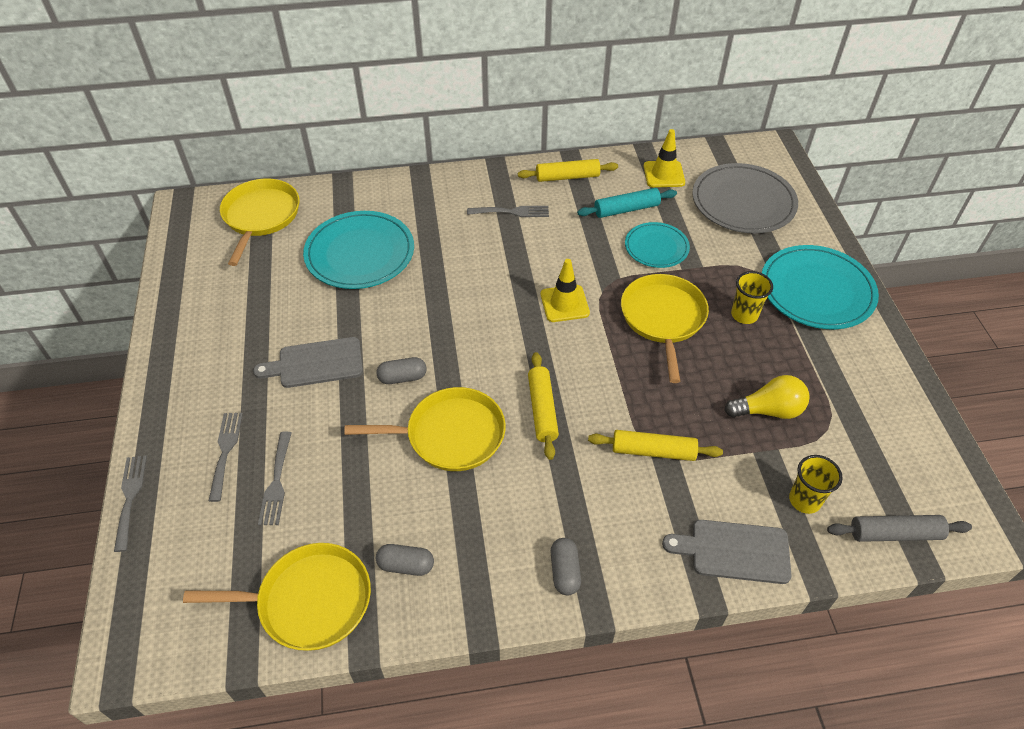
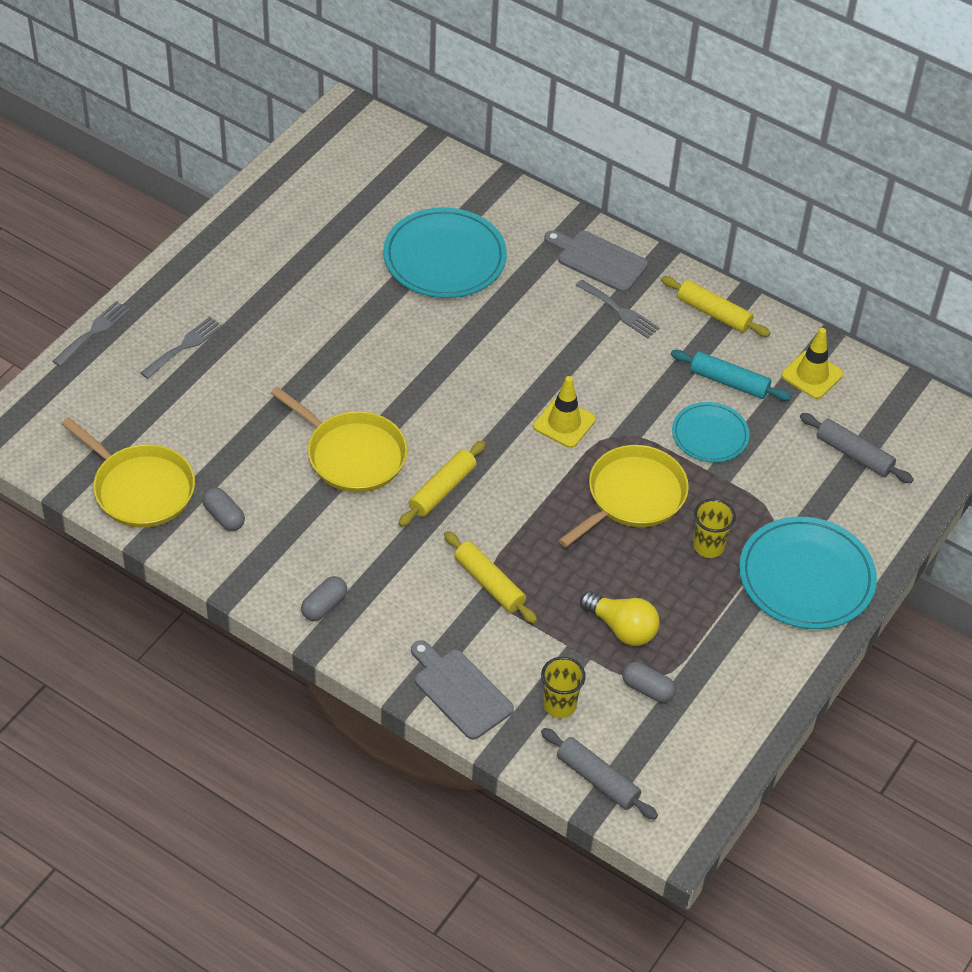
camera: 40 degrees right, 0 degrees up
(261, 216) = (399, 166): yellow pan -> none
(276, 482) = (196, 395): grey fork -> none
(316, 363) = (312, 327): grey cutting board -> grey cutting board (598, 260)
(402, 377) = (365, 386): grey capsule -> grey capsule (647, 689)
(743, 202) = (853, 454): grey plate -> grey rolling pin

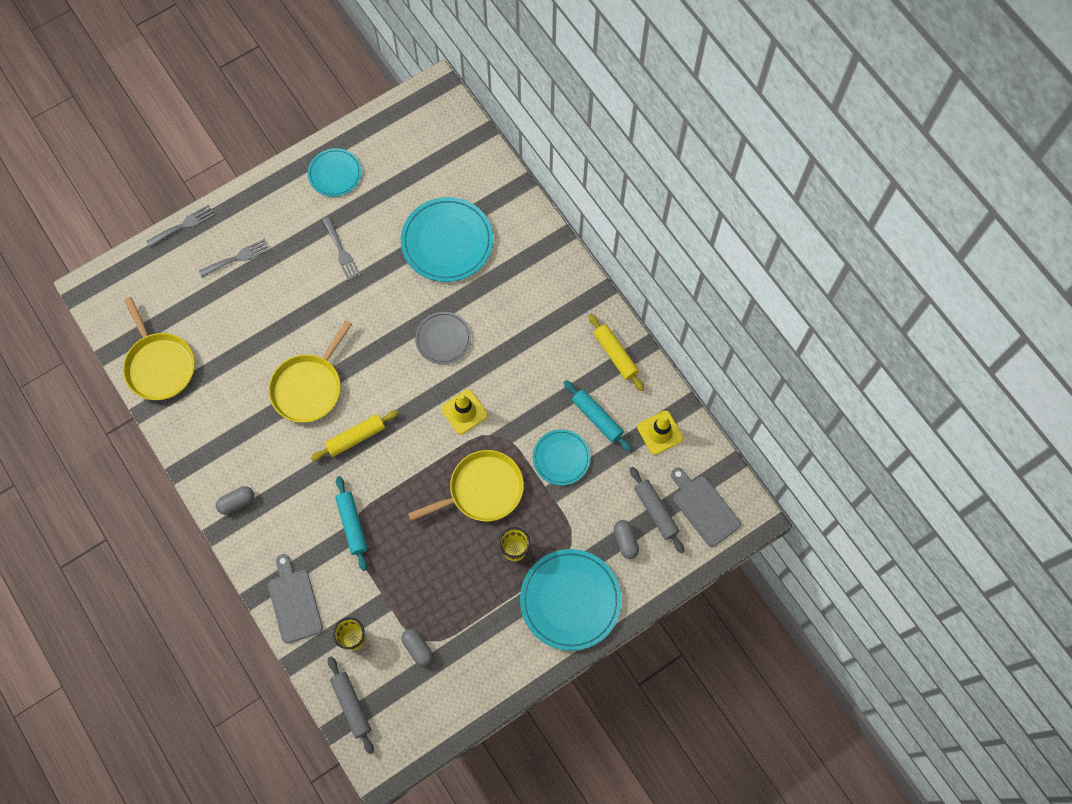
camera: 25 degrees right, 20 degrees up
(224, 516) = (203, 407): grey capsule -> grey capsule (625, 541)
(264, 227) = (335, 174): none -> turquoise plate
(352, 455) = (309, 387): yellow pan -> yellow pan turned 60 degrees clockwise
(489, 583) = (352, 525): yellow rolling pin -> turquoise rolling pin
(495, 356) = (443, 339): none -> grey plate
(598, 260) = (554, 280): grey cutting board -> grey cutting board (703, 508)
(620, 311) = (549, 330): grey fork -> grey fork (341, 251)
(622, 628) = (424, 594): yellow light bulb -> none

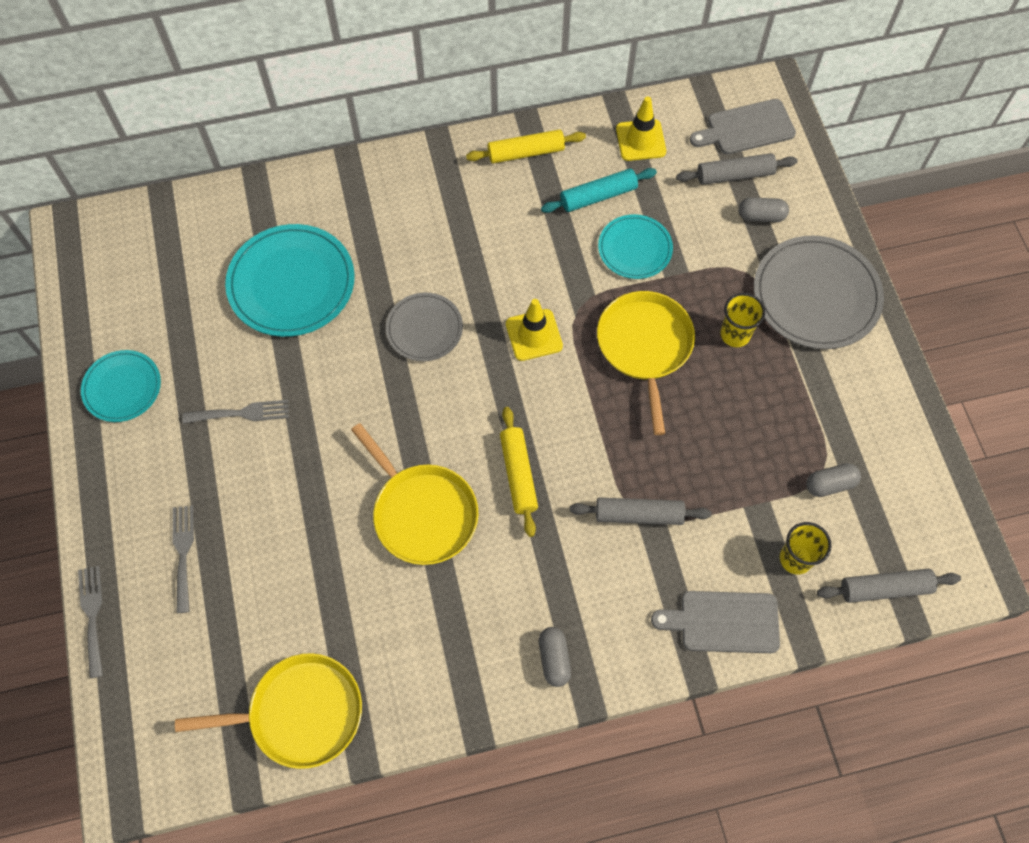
camera: 70 degrees left, 5 degrees down
(352, 525) = (639, 514): turquoise rolling pin -> grey rolling pin
(570, 600) = (816, 295): turquoise plate -> grey plate

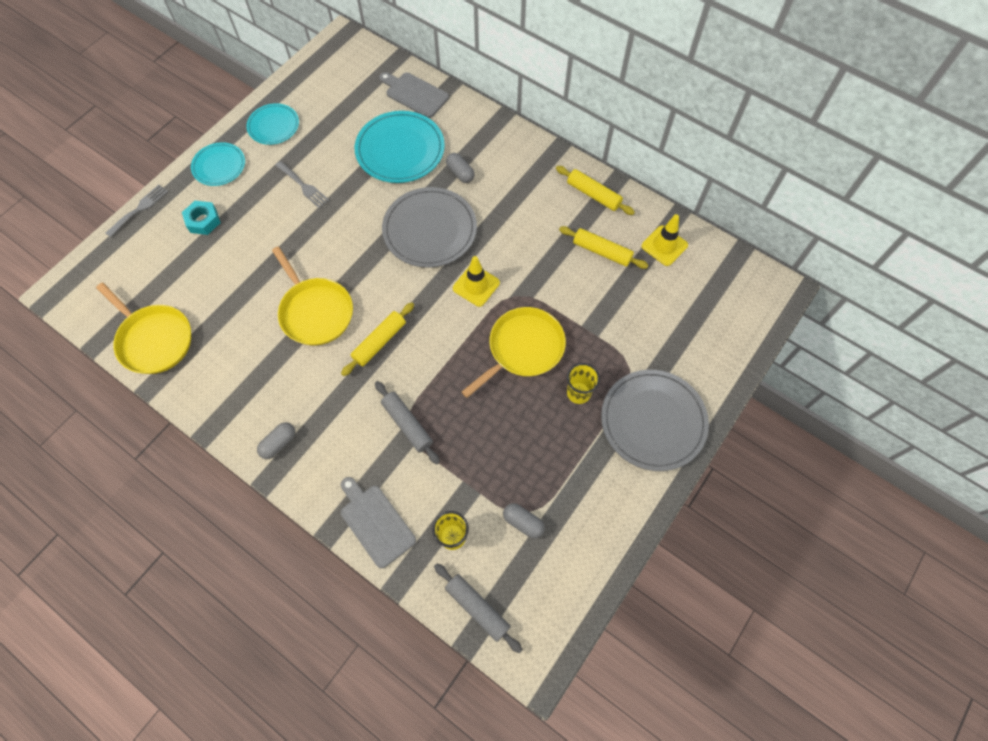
camera: 50 degrees right, 0 degrees up
(183, 553) = (203, 221): grey fork -> turquoise nut
(422, 513) = (315, 312): yellow pan -> yellow pan turned 45 degrees counterclockwise
(424, 328) = (430, 230): grey plate -> grey plate, size x1.69
(598, 196) = (602, 251): turquoise rolling pin -> yellow rolling pin
(635, 249) = (585, 296): turquoise plate -> turquoise plate (219, 166)
(734, 175) = (693, 313): grey rolling pin -> none
(746, 128) = (735, 296): grey cutting board -> grey cutting board (414, 94)
(761, 216) = (679, 349): grey capsule -> grey capsule (460, 173)

